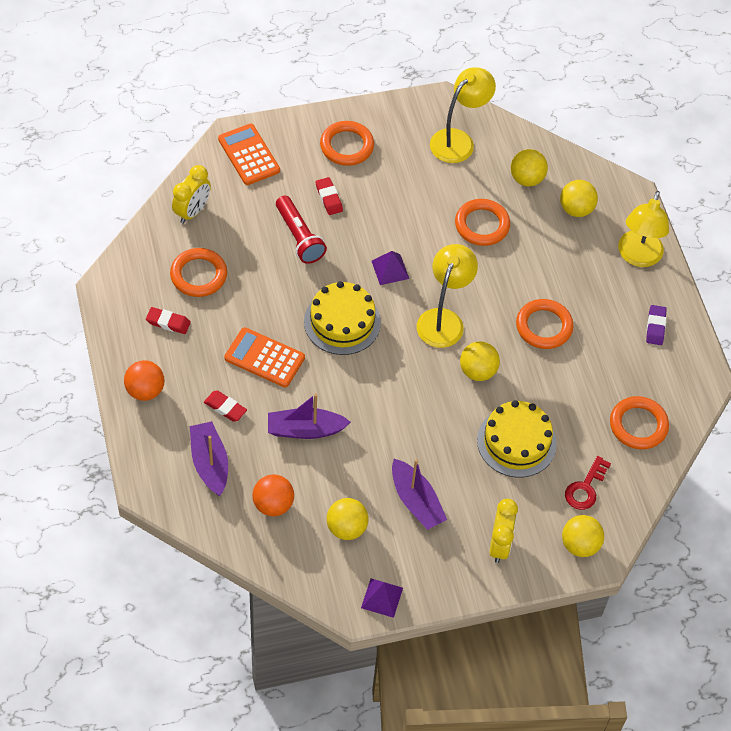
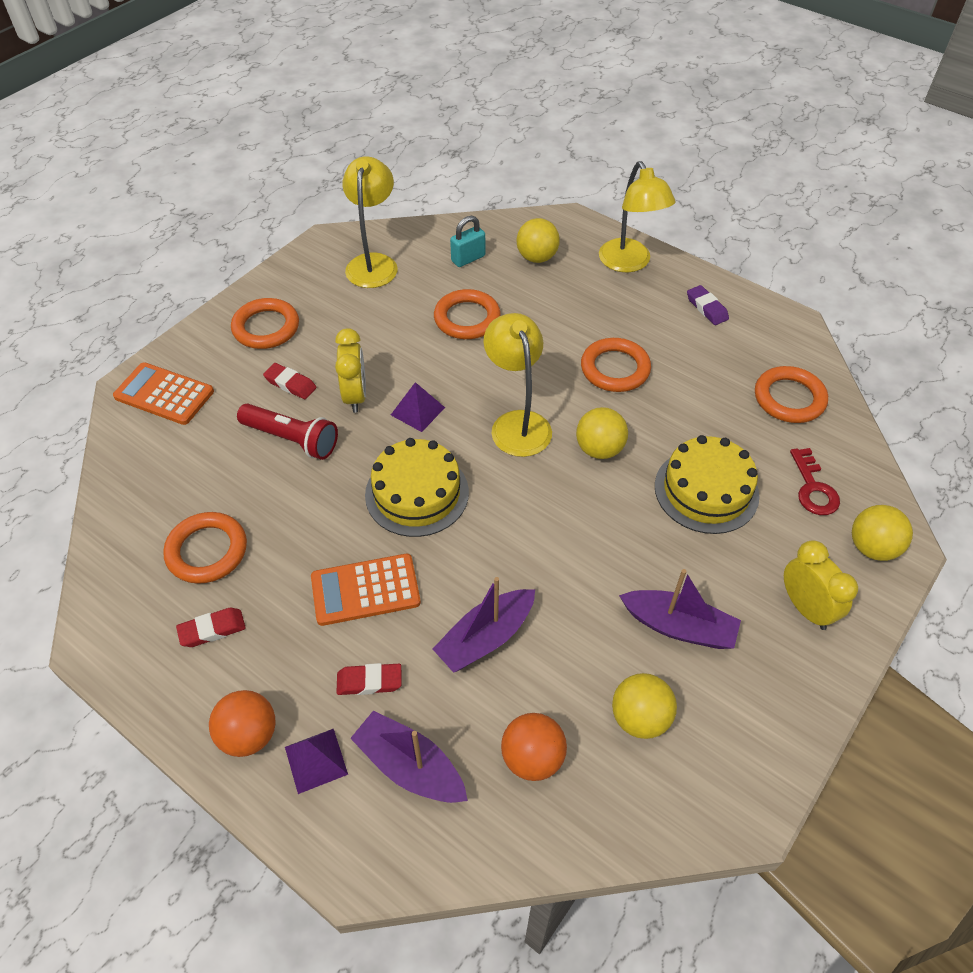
camera: 35 degrees left, 5 degrees down
(192, 211) = (143, 488): yellow clock -> yellow clock (355, 396)
(382, 597) = (759, 771): purple pyramid -> purple pyramid (316, 760)
(526, 179) = (468, 258): yellow ball -> turquoise padlock

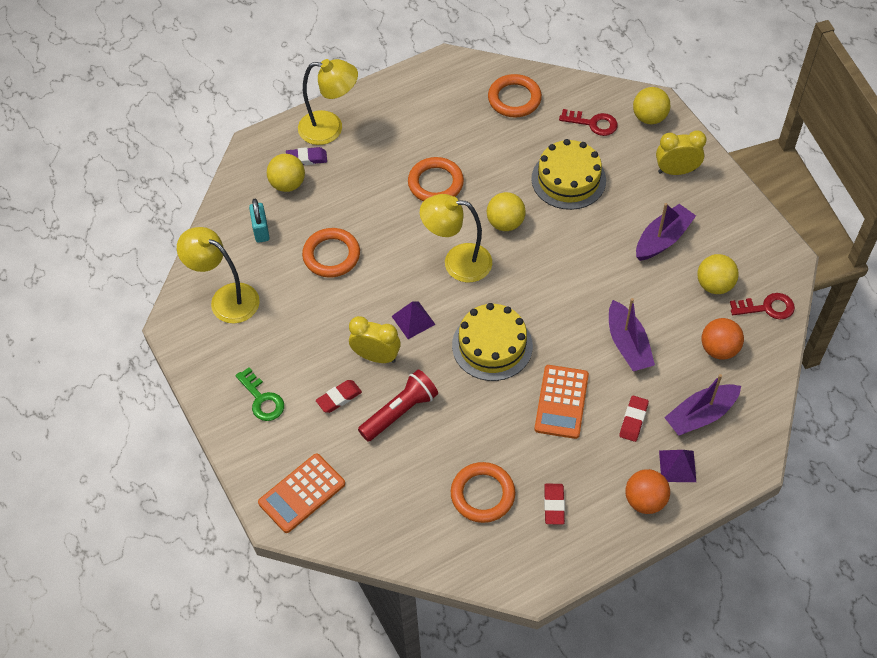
camera: 65 degrees left, 5 degrees up
(266, 327) = (262, 399): orange ring -> green key
(639, 806) = (767, 308): none -> red key
(706, 308) = (405, 103): purple eraser -> purple eraser (306, 158)

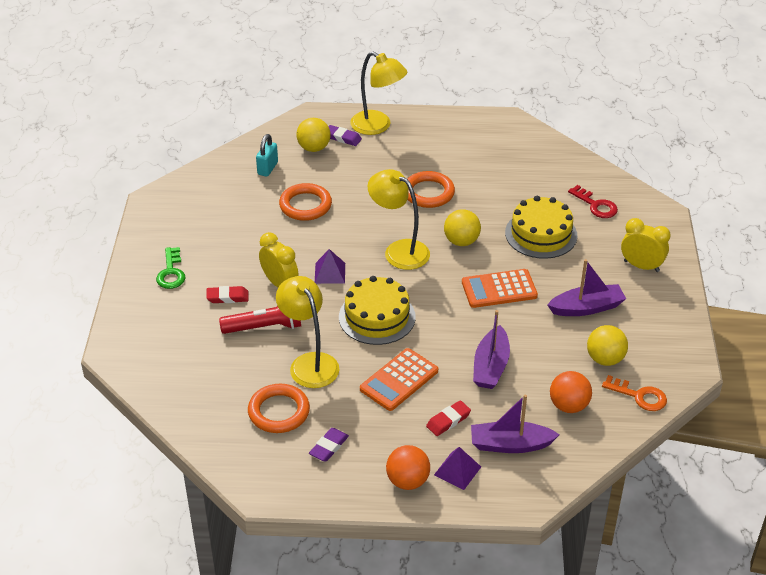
camera: 30 degrees right, 15 degrees down
(226, 298) = (203, 199): yellow lamp -> yellow lamp (309, 363)
(302, 493) = (144, 345): orange calculator -> orange calculator (499, 289)
(514, 99) = (543, 164): orange ring -> none
(554, 505) = (329, 447): red eraser -> purple eraser
(649, 117) = (649, 220): yellow ball -> none
(767, 308) = (639, 396): red key -> orange key

